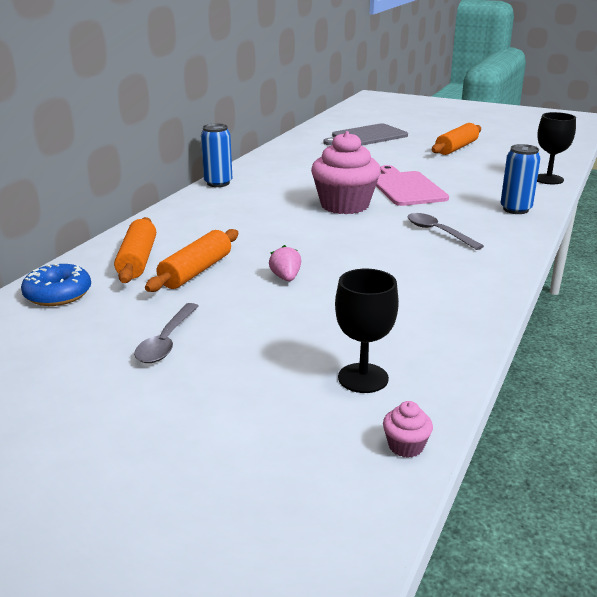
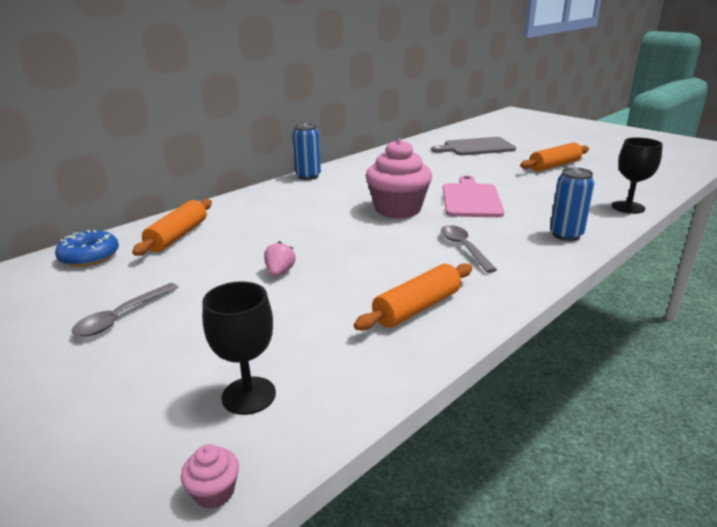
camera: 20 degrees right, 0 degrees up
(196, 271) = (212, 253): orange rolling pin -> orange rolling pin (417, 308)

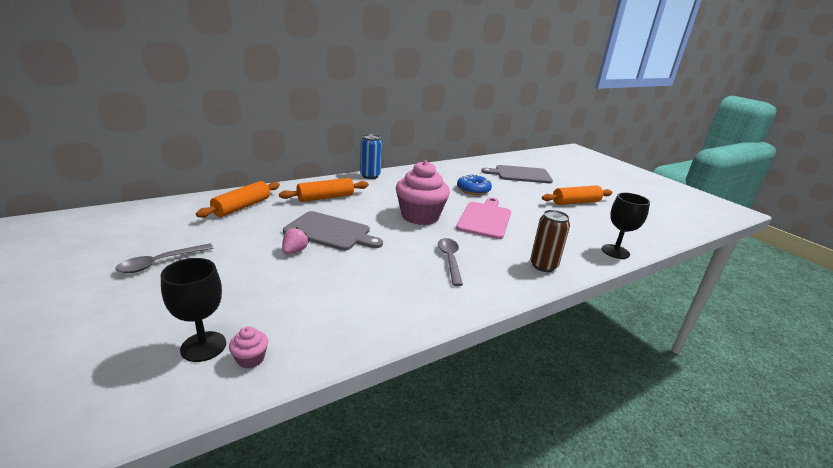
camera: 10 degrees right, 0 degrees up
(89, 256) = (171, 211): blue donut -> blue donut (473, 190)
(214, 492) = (126, 418): pink cupcake -> pink cupcake (250, 359)
(307, 244) = (330, 232): none -> grey cutting board
(417, 308) = (377, 303): orange rolling pin -> orange rolling pin (325, 197)
(566, 235) = (543, 266): blue can -> brown can

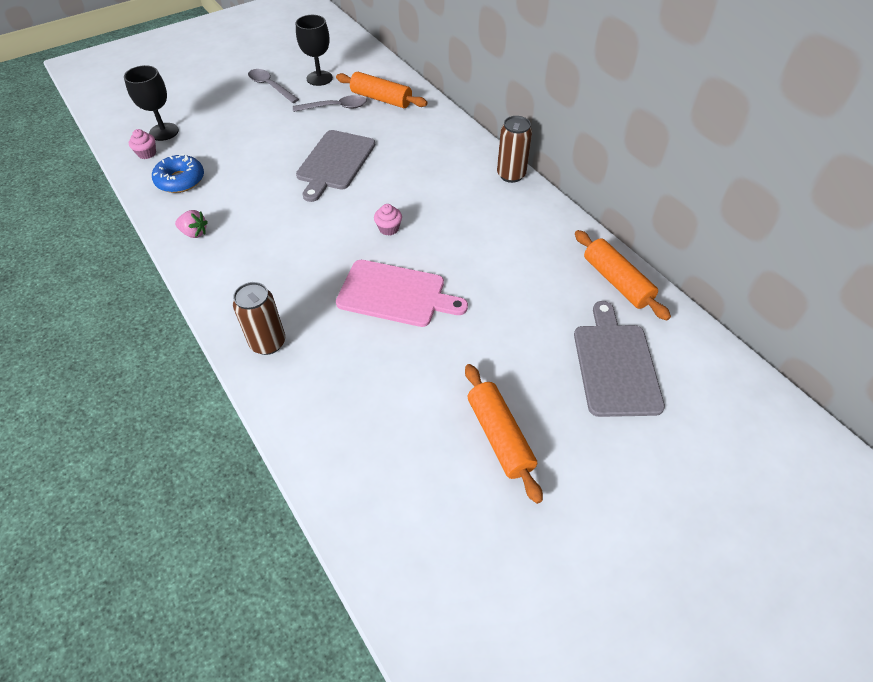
camera: 90 degrees right, 25 degrees up
(294, 251) = (292, 146): pink strawberry -> pink strawberry (194, 233)
(325, 197) = (422, 147): orange rolling pin -> orange rolling pin (616, 282)
(370, 176) = (511, 175): blue can -> brown can
(420, 216) = (388, 228): pink cupcake -> pink cupcake, size x0.40
(450, 260) = (280, 255): grey spoon -> grey spoon (335, 107)
(473, 190) = (503, 287): blue donut -> blue donut (180, 180)
(615, 251) = (311, 446): black goblet -> black goblet (319, 78)

